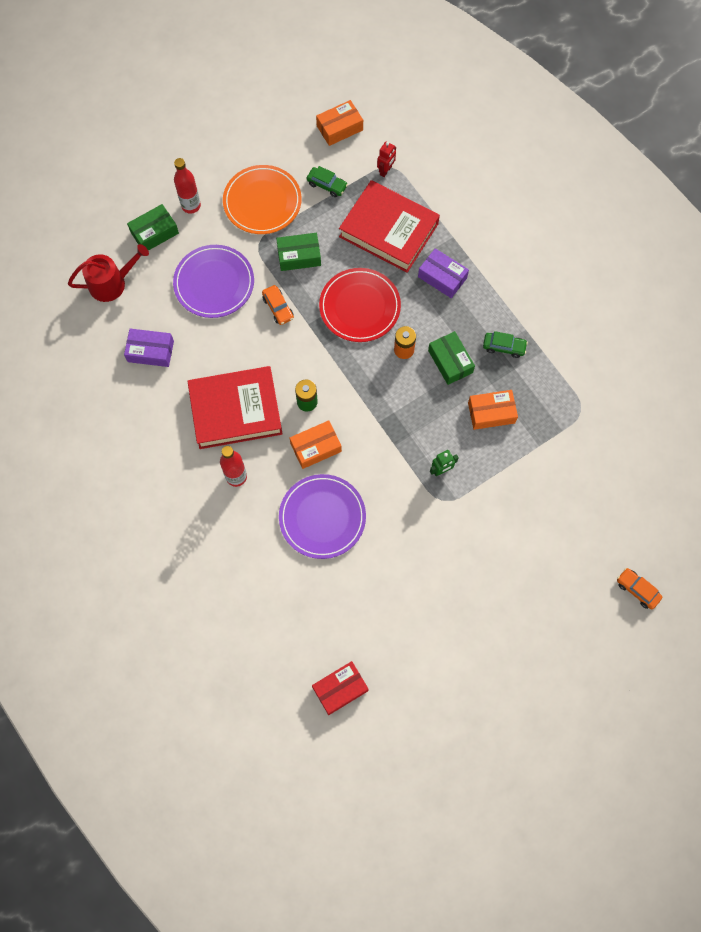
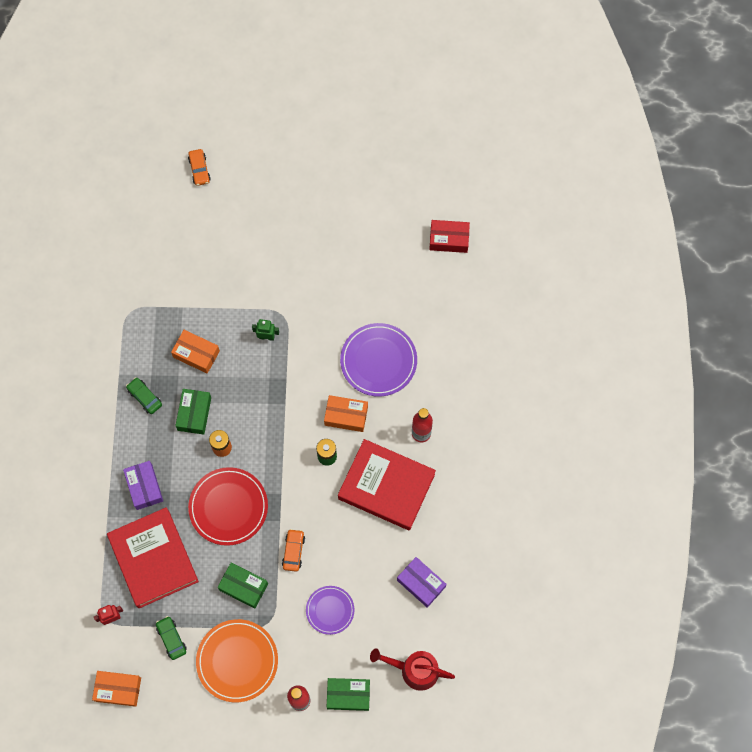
camera: 145 degrees left, 0 degrees up
(214, 283) = (330, 610): purple plate -> purple plate, size x0.60

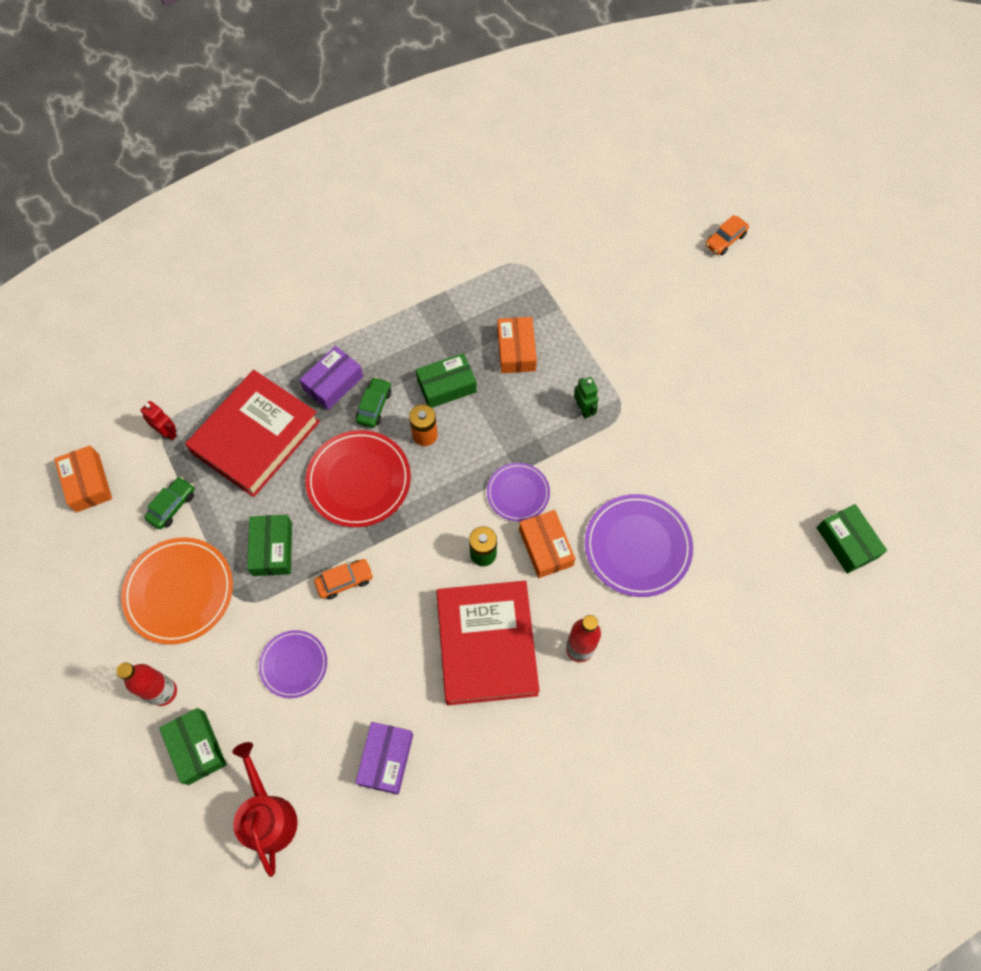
camera: 60 degrees right, 5 degrees down
(144, 397) = (435, 328): green car -> green car (374, 406)
(299, 412) = (518, 493): none -> purple plate
(449, 239) = (847, 542): red box -> green box

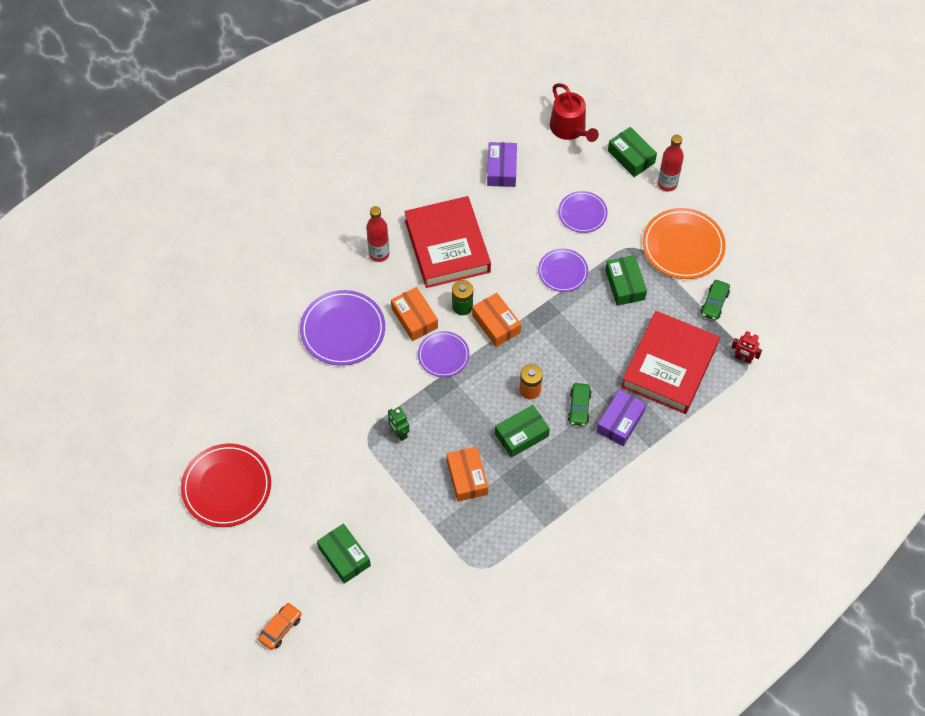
camera: 170 degrees right, 5 degrees down
(88, 483) = (788, 309): orange box -> orange box (496, 324)
(345, 581) = (563, 271): orange car -> purple plate
(359, 480) = (574, 345): red plate -> red plate (226, 487)
(847, 542) = (176, 358): green box -> green box (344, 557)

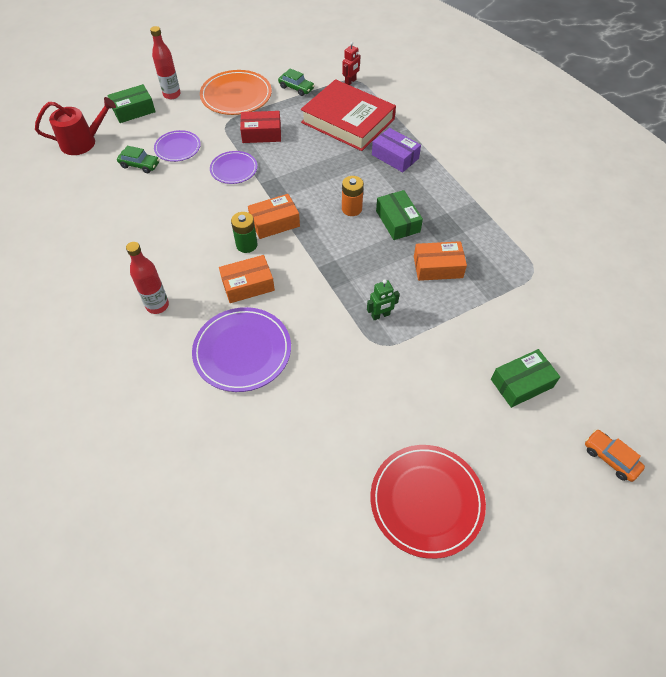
camera: 80 degrees left, 5 degrees down
(443, 355) = (298, 267): purple plate -> none
(447, 246) = (172, 247): red book -> none
(501, 169) = (102, 194): purple box -> none
(579, 407) = (376, 179): green car -> green car (140, 165)
(625, 285) = (261, 133): green box -> red box

